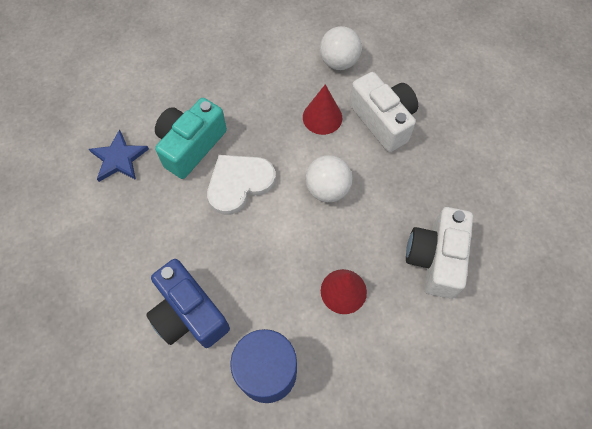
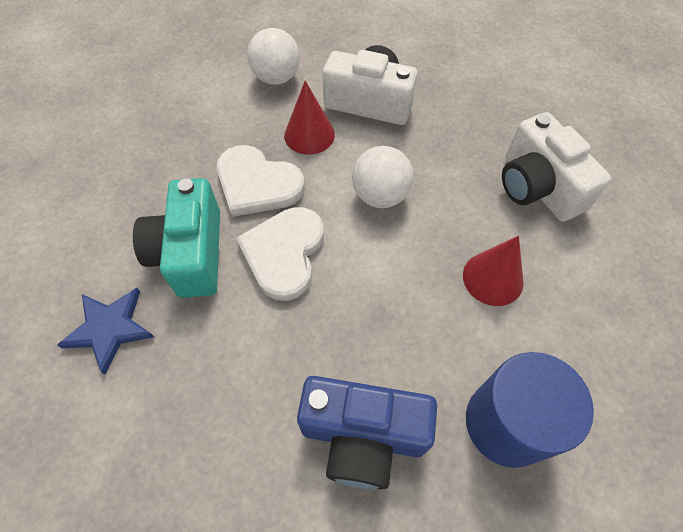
camera: 40 degrees left, 5 degrees down
(262, 129) = (257, 184): none -> white heart

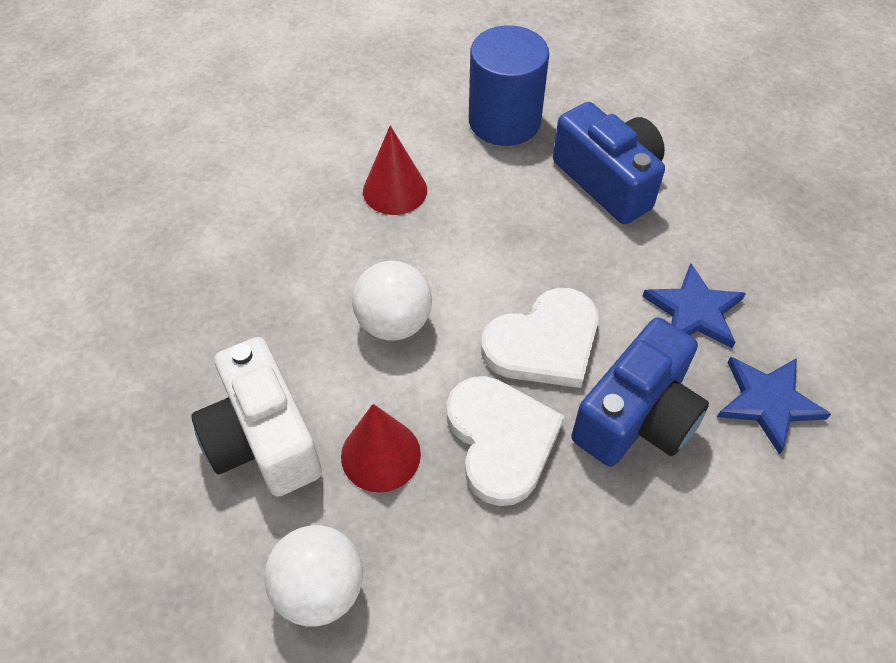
camera: 135 degrees left, 5 degrees down
(190, 253) = (637, 417): turquoise camera -> blue camera
(203, 360) = (694, 311): none -> blue star
(537, 187) = (253, 218): white camera -> none

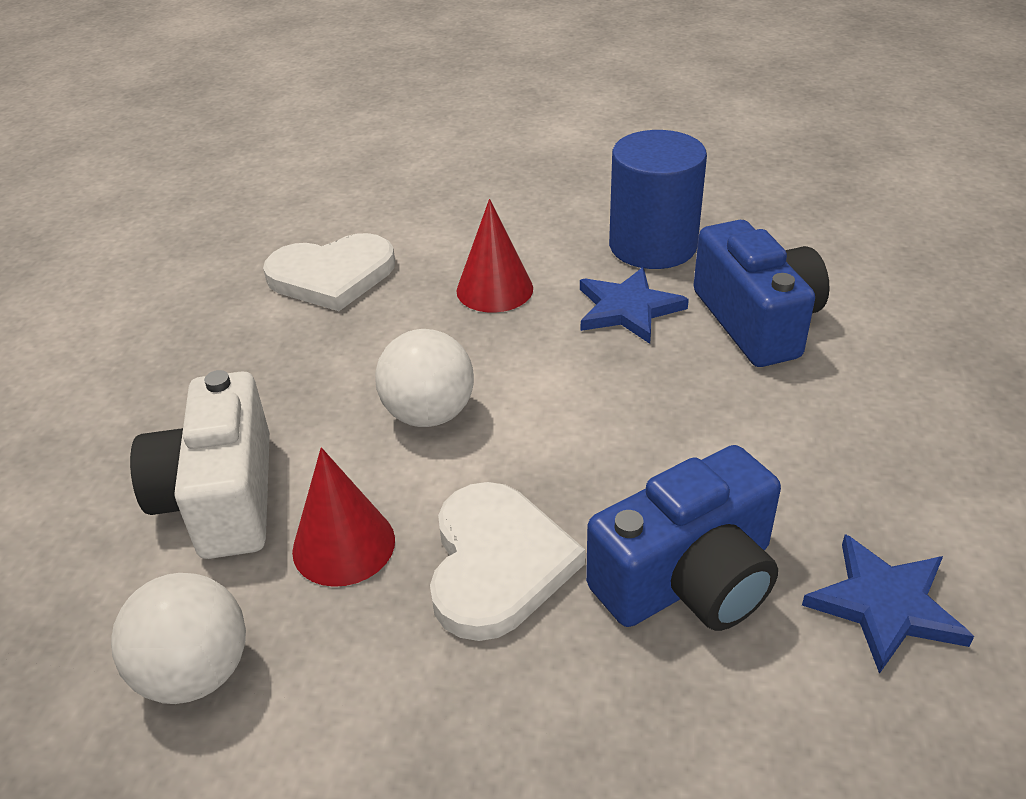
camera: 20 degrees right, 15 degrees down
(544, 343) = (601, 471): white heart -> white heart (332, 276)
(694, 311) = (816, 477): blue star -> blue star (627, 309)

